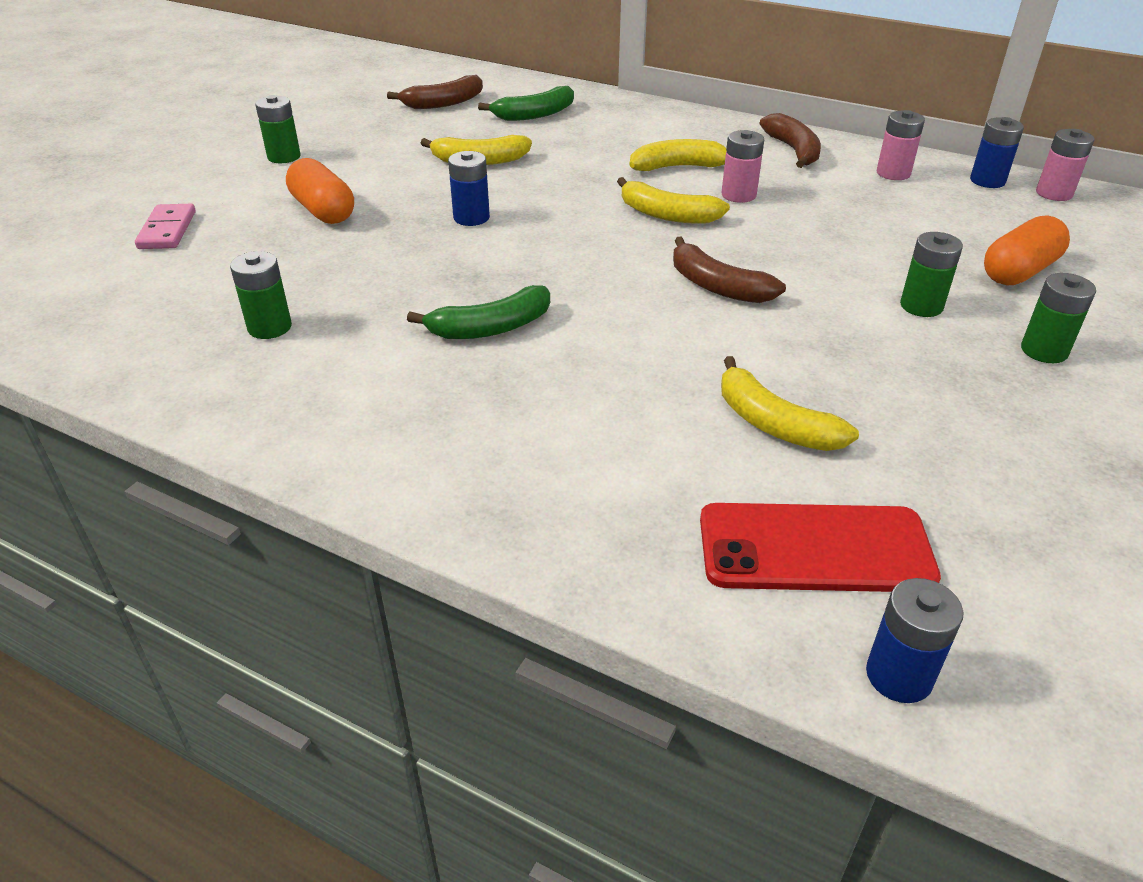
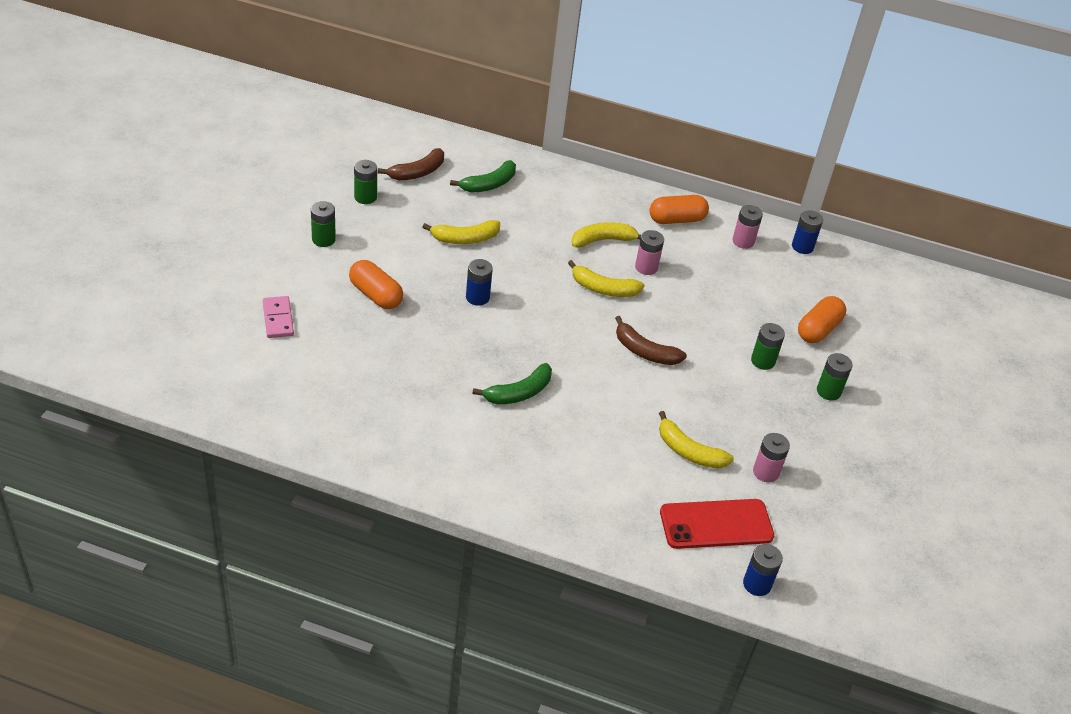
camera: 15 degrees left, 5 degrees up
(269, 327) = (386, 400): green battery -> green battery (365, 197)
(793, 150) = (676, 219): brown banana -> orange capsule
(1054, 193) = (842, 257): pink battery -> pink battery (766, 472)

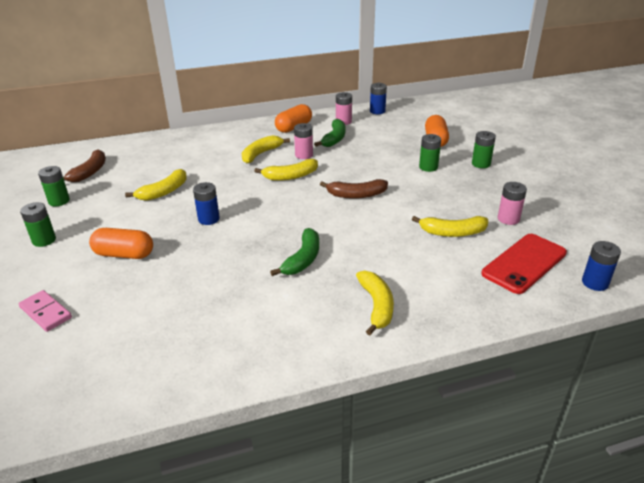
camera: 30 degrees left, 10 degrees down
(489, 184) = (151, 158): green banana -> green banana (334, 139)
(533, 477) = (376, 306): none -> yellow banana

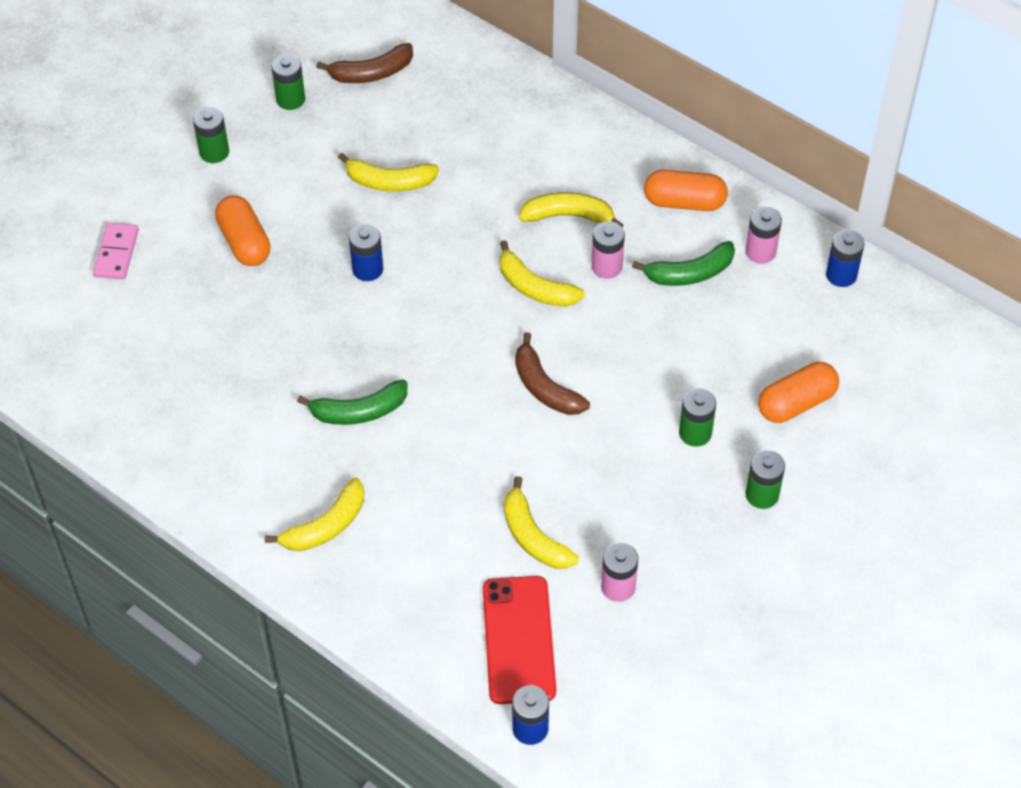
camera: 55 degrees right, 20 degrees up
(524, 263) = (519, 640): red phone -> red phone turned 75 degrees clockwise

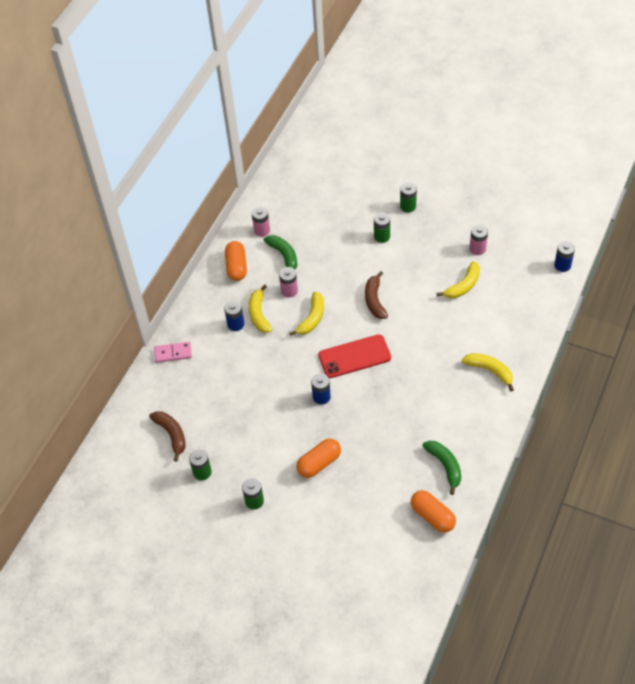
camera: 100 degrees left, 0 degrees up
(116, 253) = (346, 529): pink domino -> pink domino (173, 353)
(359, 411) = (416, 375): green banana -> green banana (445, 466)
(389, 182) = (255, 403): yellow banana -> none
(519, 640) = (520, 279): red phone -> red phone (354, 356)
(545, 387) = (374, 300): brown banana -> brown banana turned 135 degrees clockwise
(796, 403) = (351, 202): orange capsule -> orange capsule (432, 516)
(841, 275) = (268, 197): blue battery -> blue battery (235, 324)

